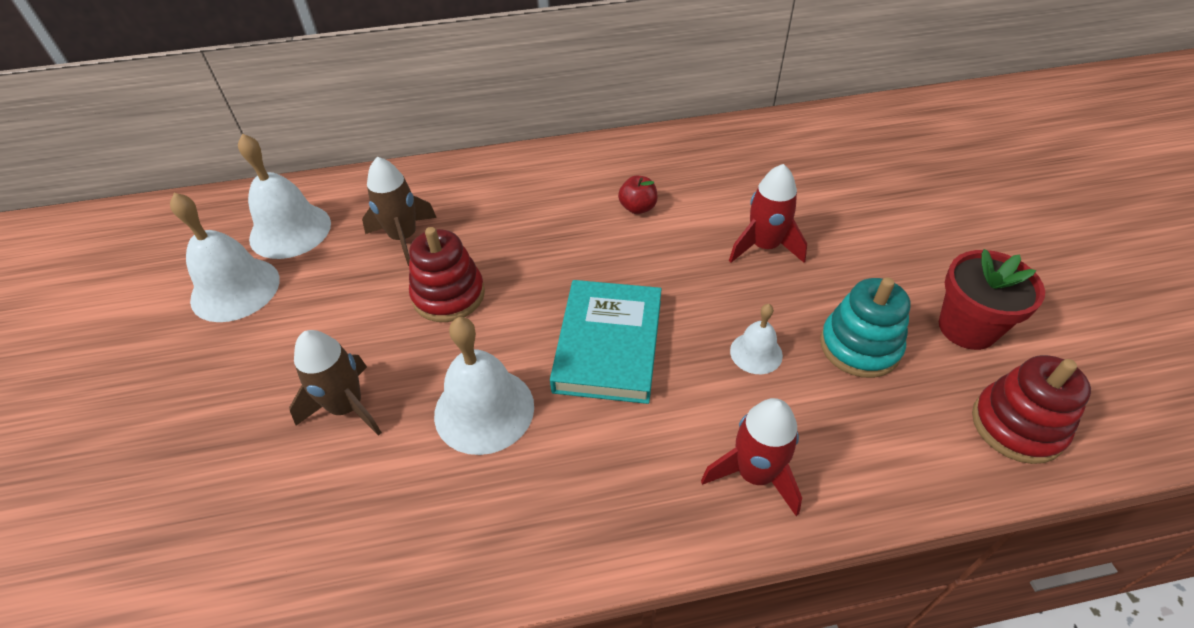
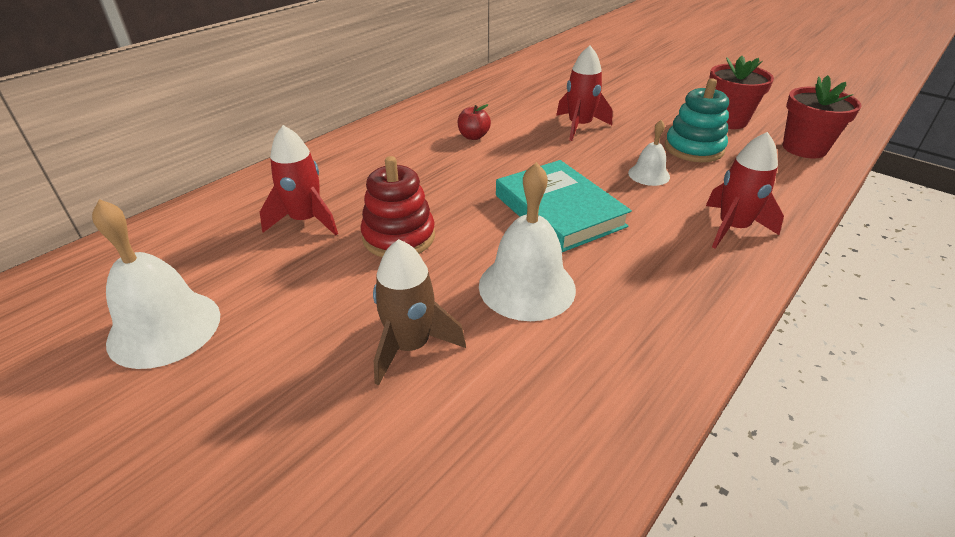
camera: 40 degrees left, 10 degrees down
(290, 230) = (173, 262): white bell -> none
(403, 238) = (305, 220): brown rocket -> red rocket
(1017, 425) = (804, 148): red stacking toy -> red flower pot

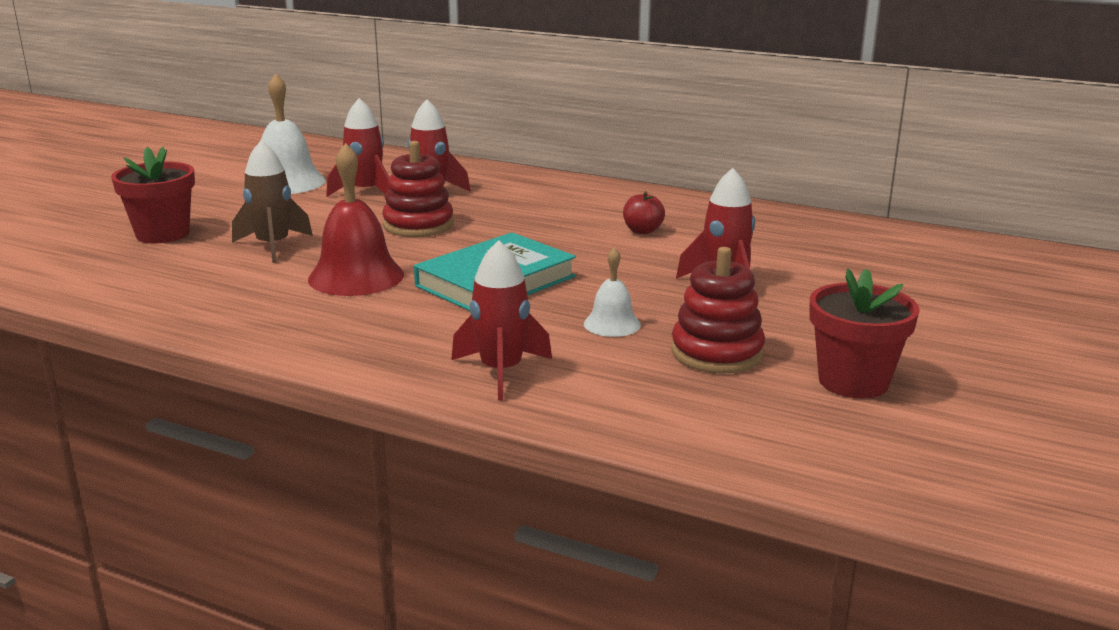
camera: 75 degrees right, 15 degrees down
(264, 263) = (366, 192): none -> red rocket
(527, 286) = (356, 276): white bell -> red bell
(693, 148) = (717, 353): turquoise stacking toy -> red stacking toy
(804, 148) = (797, 443): red flower pot -> red flower pot (162, 234)

